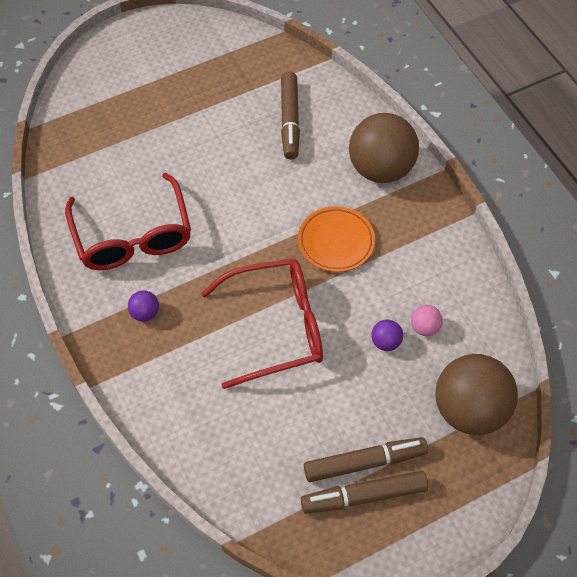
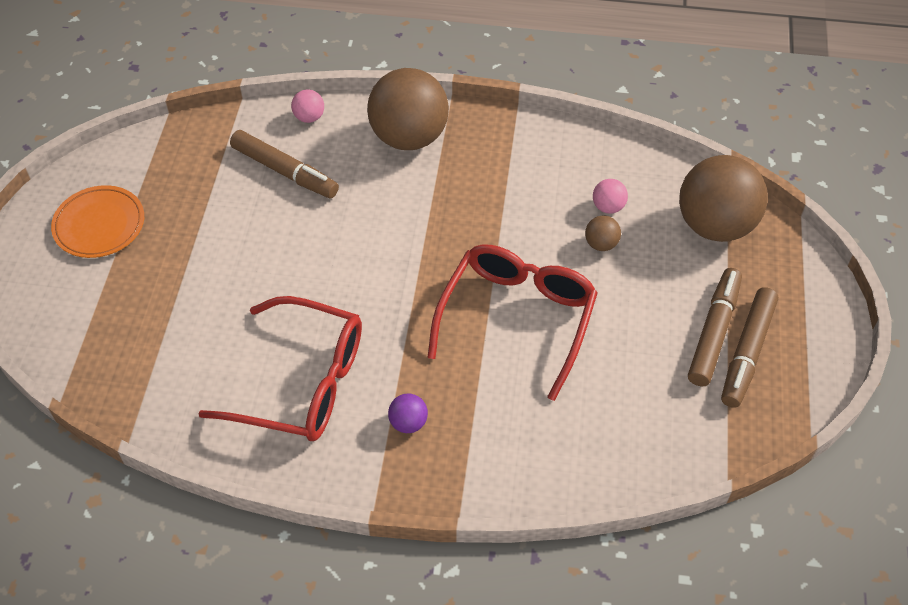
camera: 55 degrees left, 5 degrees down
(336, 242) = (460, 217): orange plate -> orange plate (99, 225)
(347, 104) = (309, 117): none -> pink ball
(385, 342) = (601, 244): purple ball -> brown ball

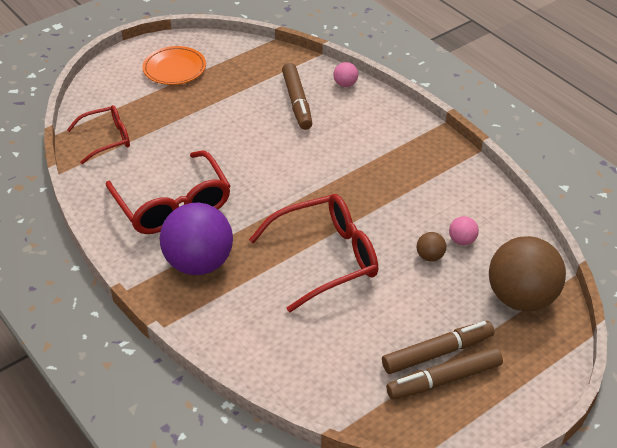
camera: 45 degrees right, 10 degrees down
(129, 365) = (107, 139): none -> red glasses
(408, 423) = (199, 263): purple ball -> purple ball, size x2.40
(409, 137) = (388, 128): brown ball -> none

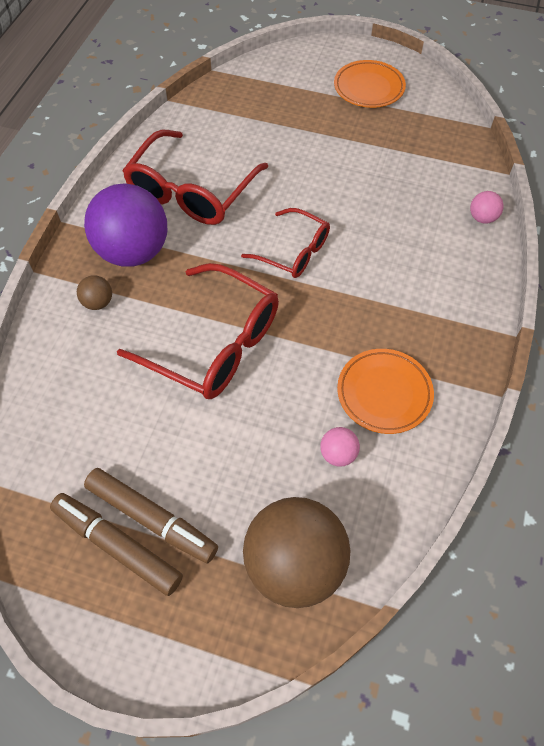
camera: 55 degrees right, 15 degrees up
(107, 139) = (235, 102): red glasses -> red glasses (294, 252)
(297, 102) = (414, 196): brown marker -> none
(430, 256) = (288, 435): brown ball -> brown ball (98, 302)
(436, 198) = (384, 393): none -> orange plate

